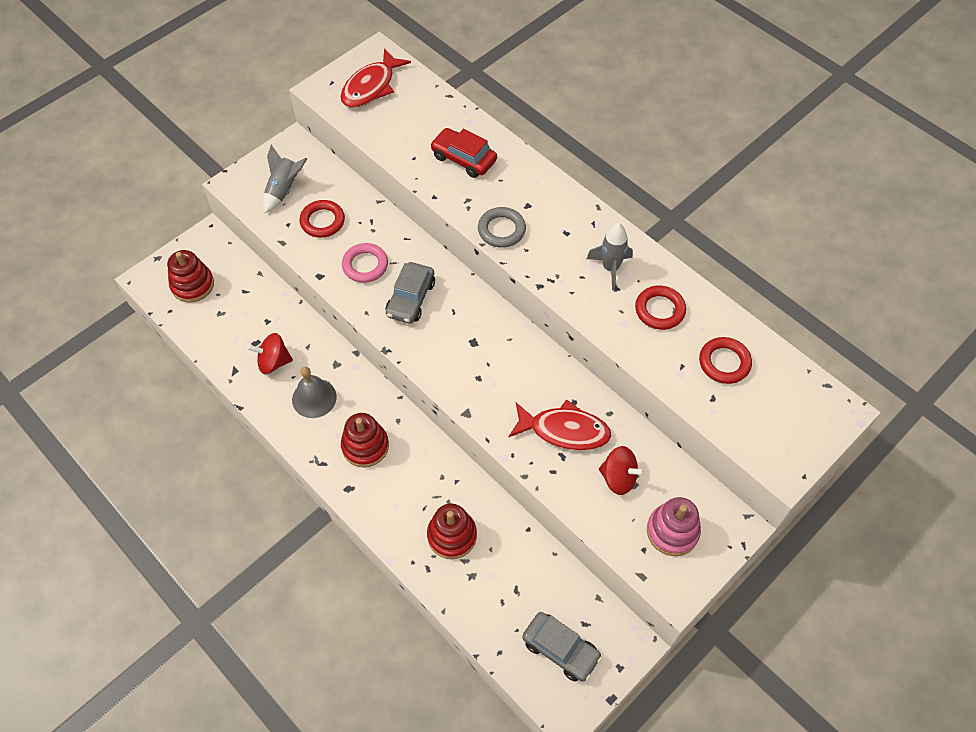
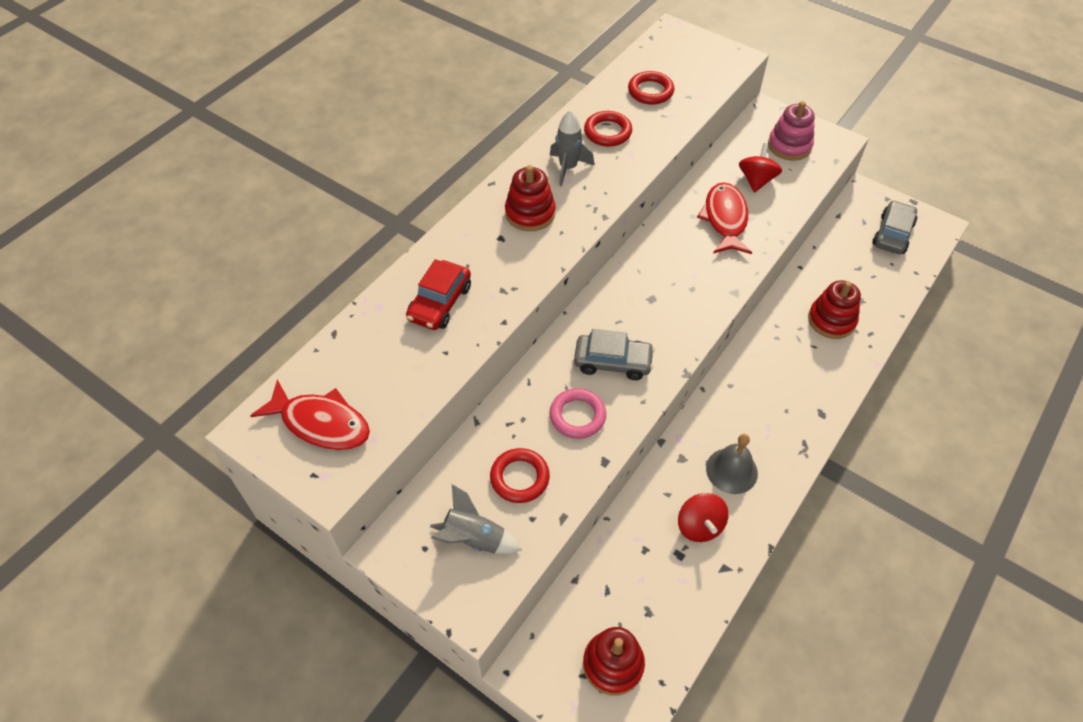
camera: 100 degrees left, 5 degrees down
(365, 446) = (770, 408): red stacking toy -> red stacking toy (530, 213)
(501, 230) = (539, 255): grey ring -> none

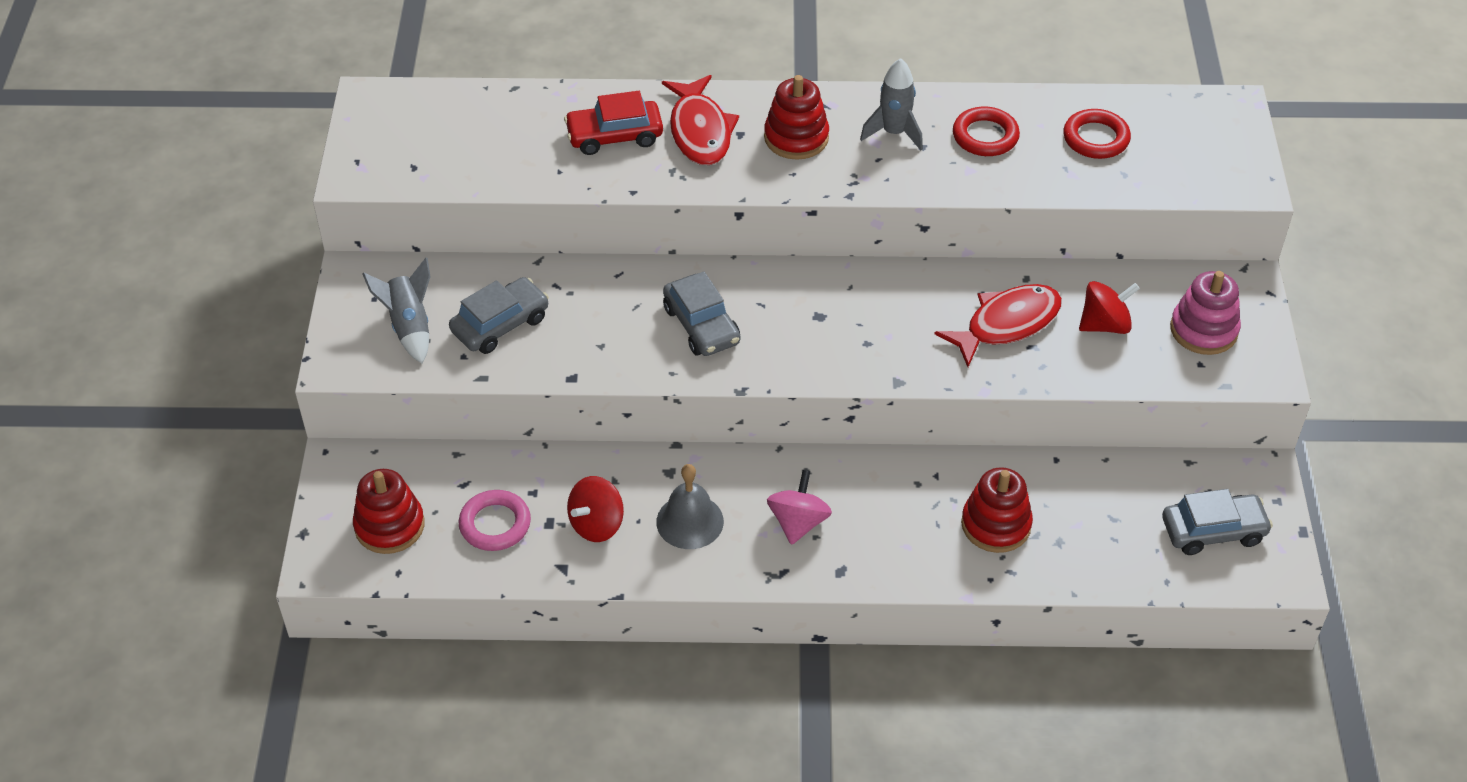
camera: 55 degrees right, 5 degrees down
(321, 423) = (411, 135): red fish -> red fish (700, 131)
(519, 478) = (500, 324): red ring -> grey car
(577, 416) = (609, 331): pink ring -> pink ring (495, 524)
(769, 413) = (798, 522): none -> pink spinning top

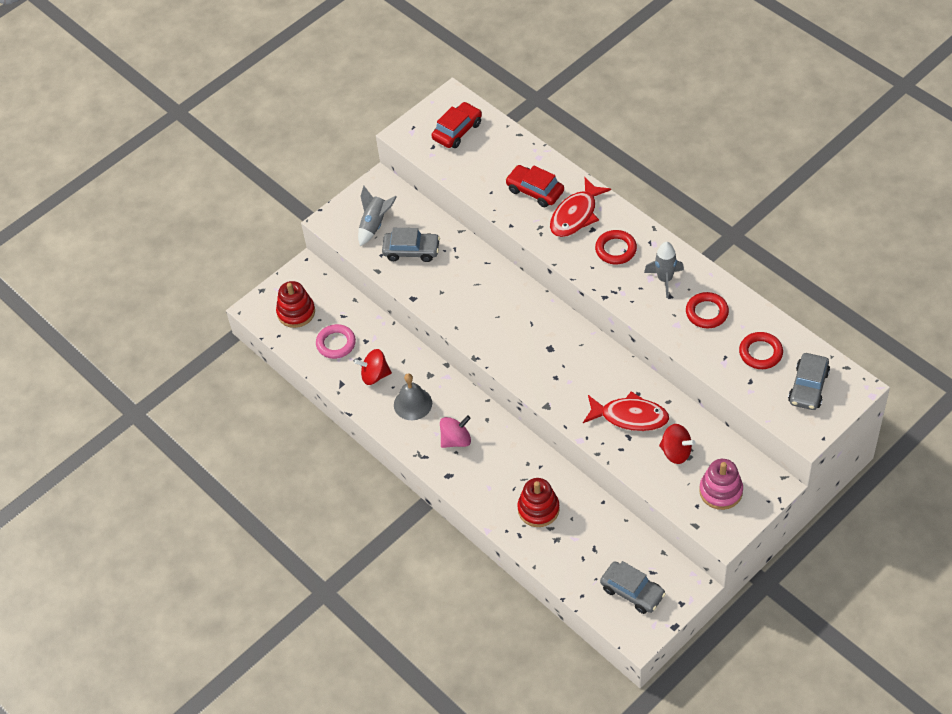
camera: 50 degrees right, 5 degrees up
(425, 130) = (457, 131): none -> red car
(701, 325) = (494, 314): grey car -> grey car (808, 387)
(796, 137) = (615, 249): red stacking toy -> red ring

